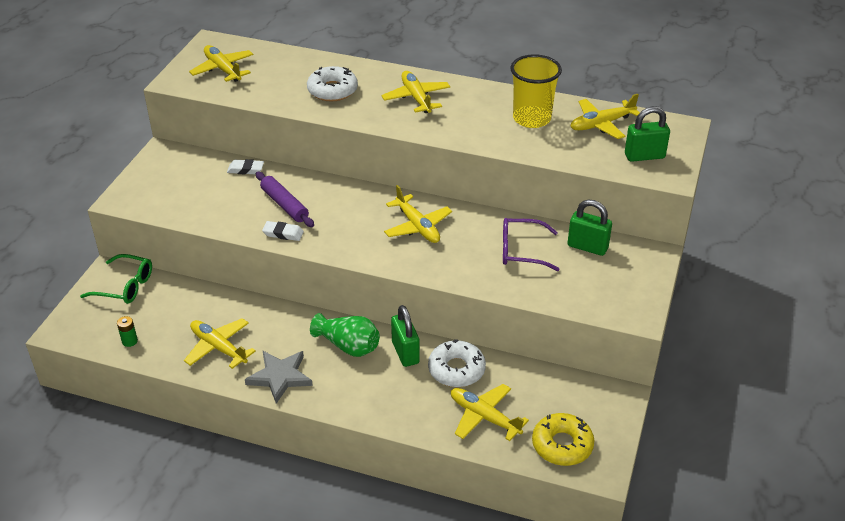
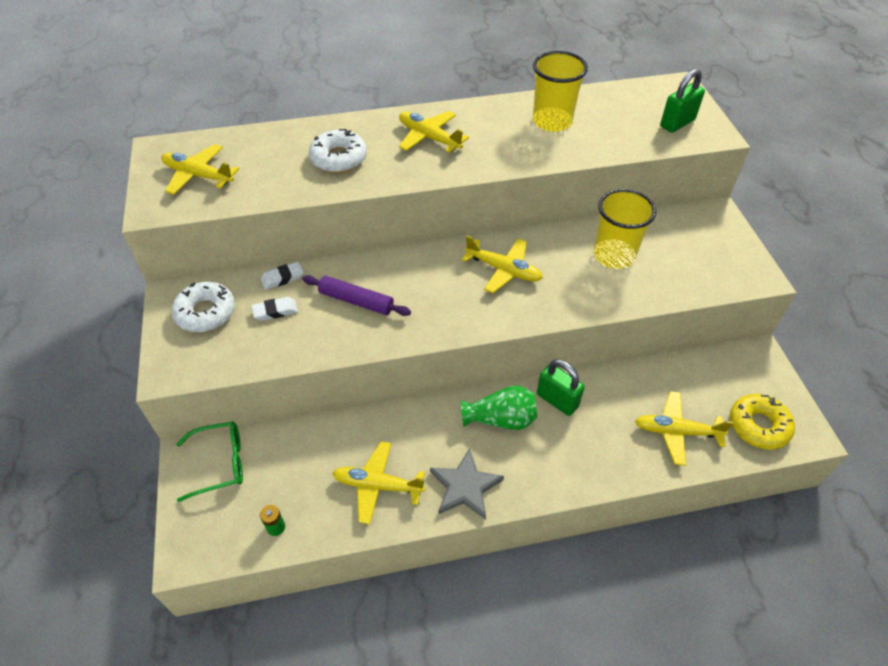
camera: 30 degrees left, 10 degrees up
(283, 233) = (382, 334): white eraser -> white eraser (275, 311)
(456, 369) = (614, 395): white donut -> white donut (206, 313)
(521, 251) = (614, 256): purple glasses -> yellow cup
(587, 247) = (662, 228): green padlock -> none
(601, 124) = (614, 106): yellow plane -> none

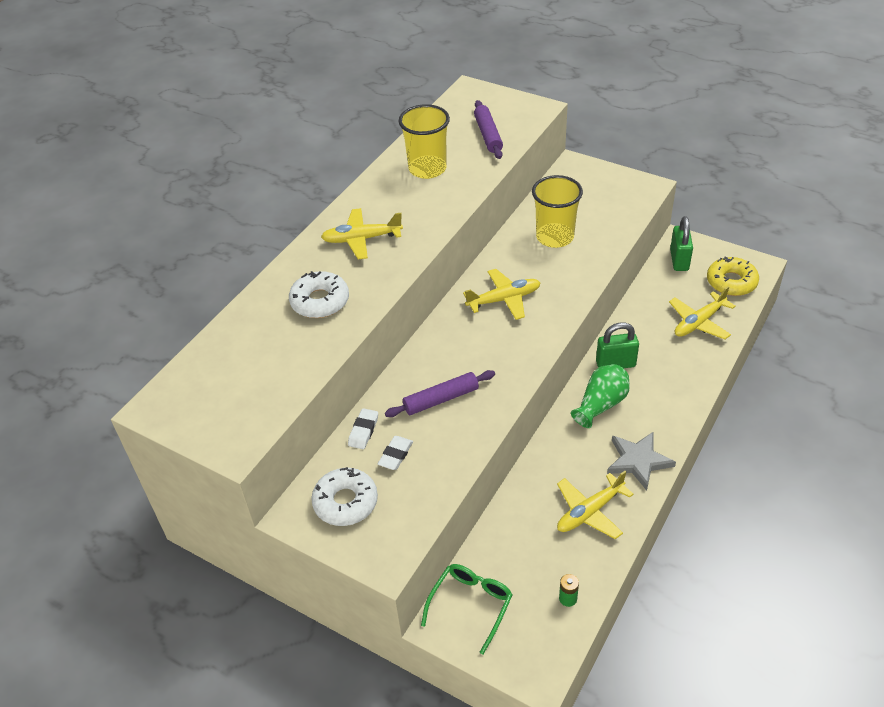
camera: 45 degrees left, 5 degrees down
(198, 175) = (228, 398): yellow plane -> none
(639, 128) = (488, 135): none -> purple rolling pin
(677, 123) = (506, 116): green padlock -> green padlock (679, 260)

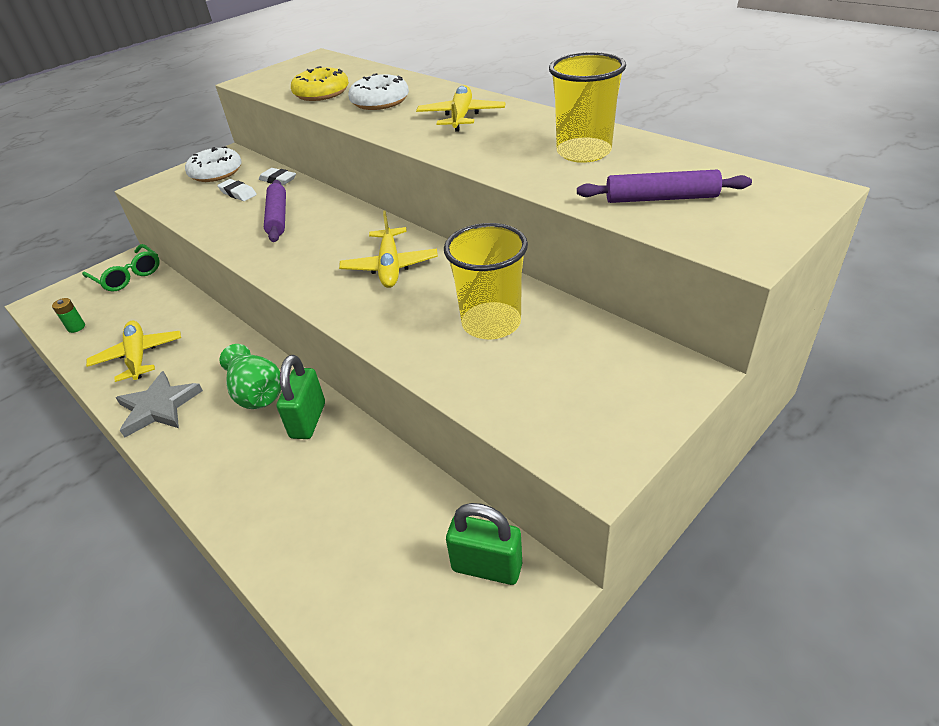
camera: 105 degrees right, 5 degrees down
(699, 322) = (326, 545): yellow plane -> none
(731, 282) = (395, 638): yellow donut -> yellow donut (321, 93)

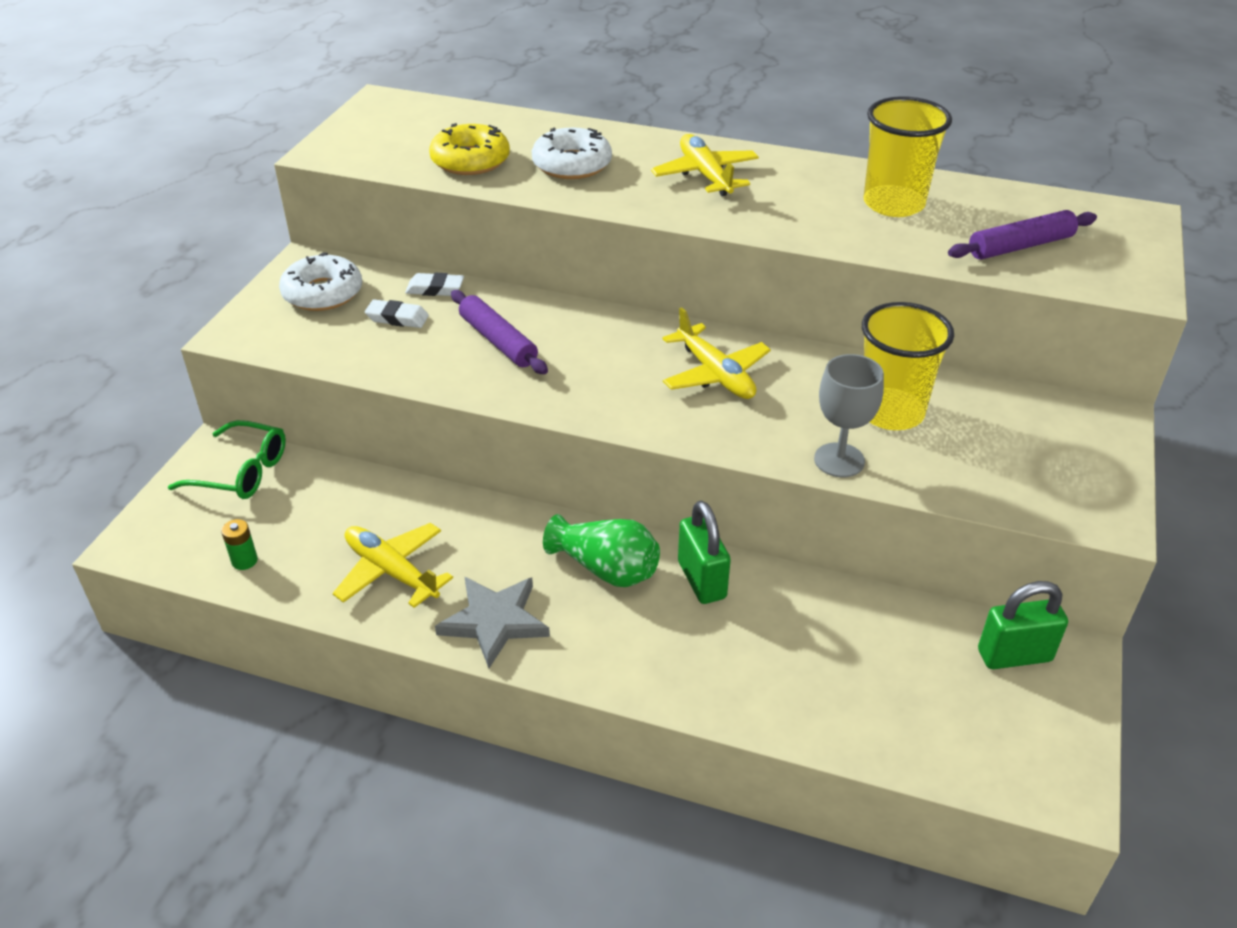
camera: 30 degrees left, 0 degrees up
(412, 350) = (839, 460): none -> grey goblet

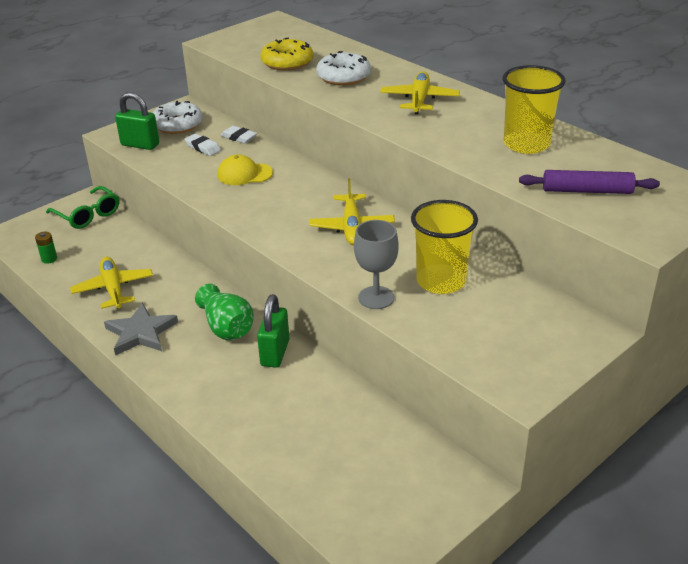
camera: 30 degrees right, 5 degrees down
(498, 341) = (244, 174): purple rolling pin -> yellow cap
(1014, 655) = (430, 469): green padlock -> green padlock (140, 145)

